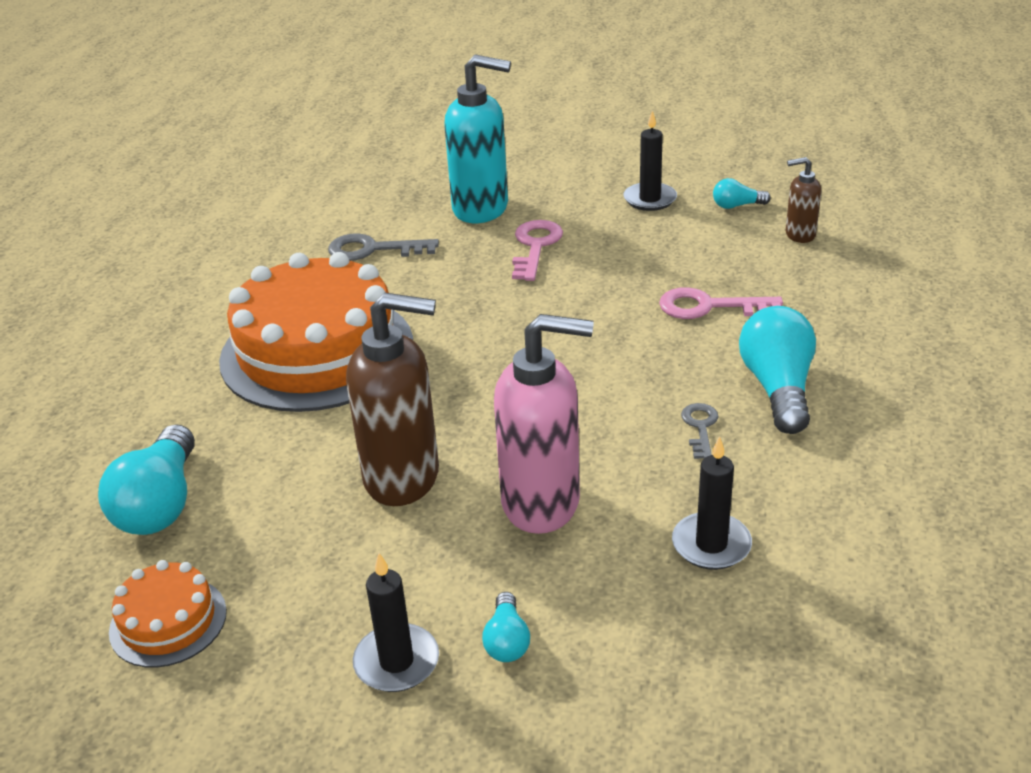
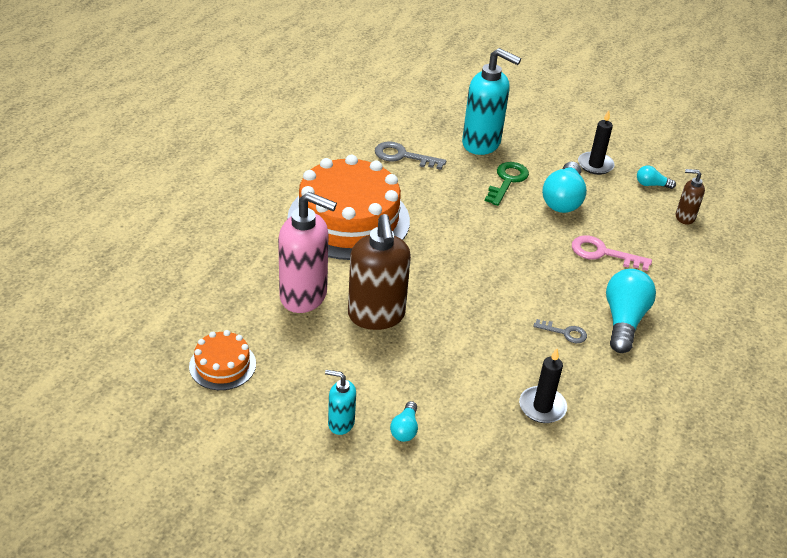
camera: 10 degrees right, 5 degrees up
(160, 504) = (233, 294): turquoise light bulb -> turquoise light bulb (563, 199)
(396, 662) = (340, 423): black candle -> turquoise soap dispenser
(403, 477) = (376, 316): brown soap dispenser -> brown soap dispenser turned 60 degrees clockwise
(535, 246) = (507, 181): pink key -> green key
(542, 503) = (452, 354): pink soap dispenser -> pink soap dispenser (304, 296)
(700, 427) = (565, 333): grey key -> grey key turned 90 degrees clockwise

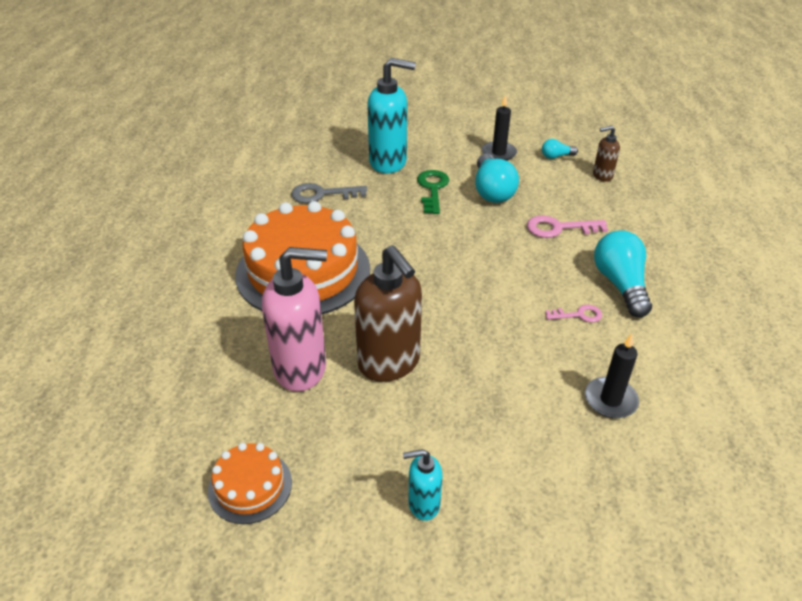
camera: 20 degrees left, 0 degrees up
(405, 429) = (495, 482): turquoise light bulb -> none
(565, 333) = (578, 315): grey key -> pink key

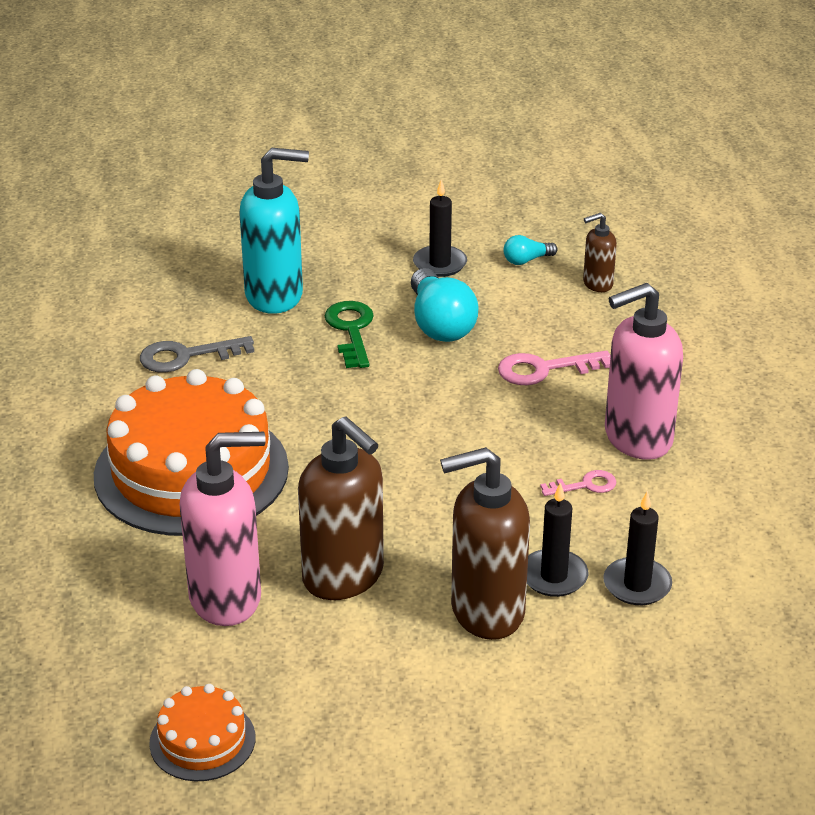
camera: 10 degrees left, 5 degrees down
(423, 504) = (423, 730): turquoise soap dispenser -> none
(490, 406) = (486, 611): none -> brown soap dispenser
(546, 384) = (553, 576): none -> black candle
(620, 284) = (637, 438): turquoise light bulb -> pink soap dispenser

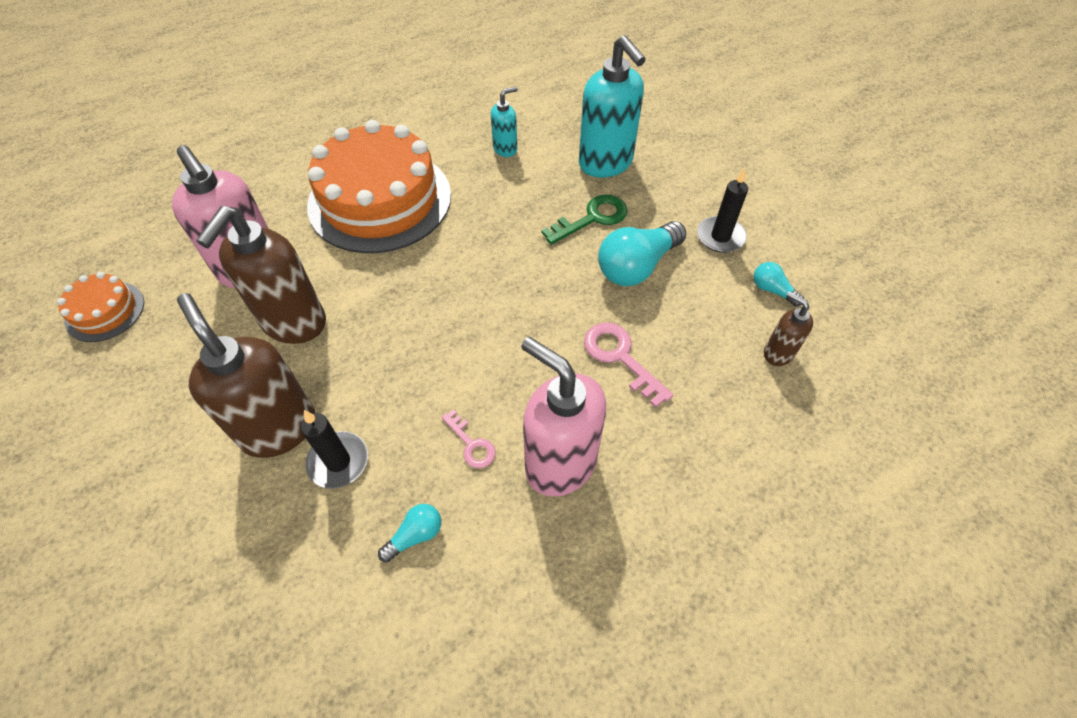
camera: 65 degrees right, 20 degrees up
(186, 356) = (505, 149): grey key -> turquoise soap dispenser
(637, 585) = (347, 532): black candle -> none
(662, 542) = (415, 535): none -> turquoise light bulb

